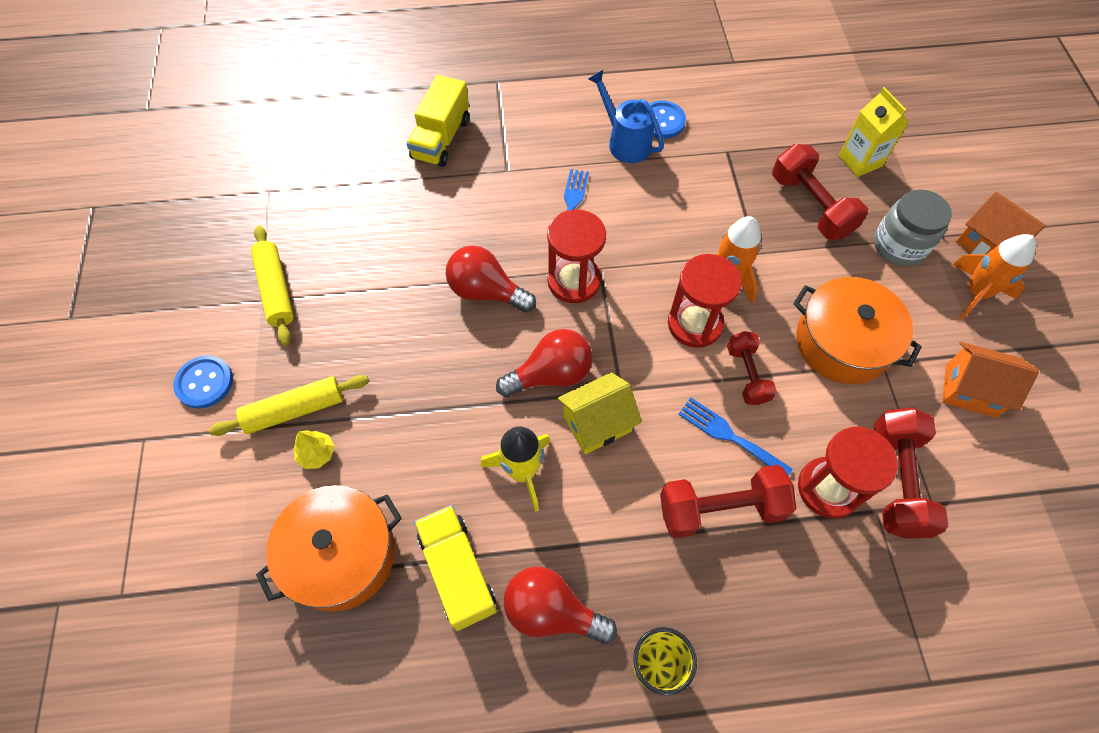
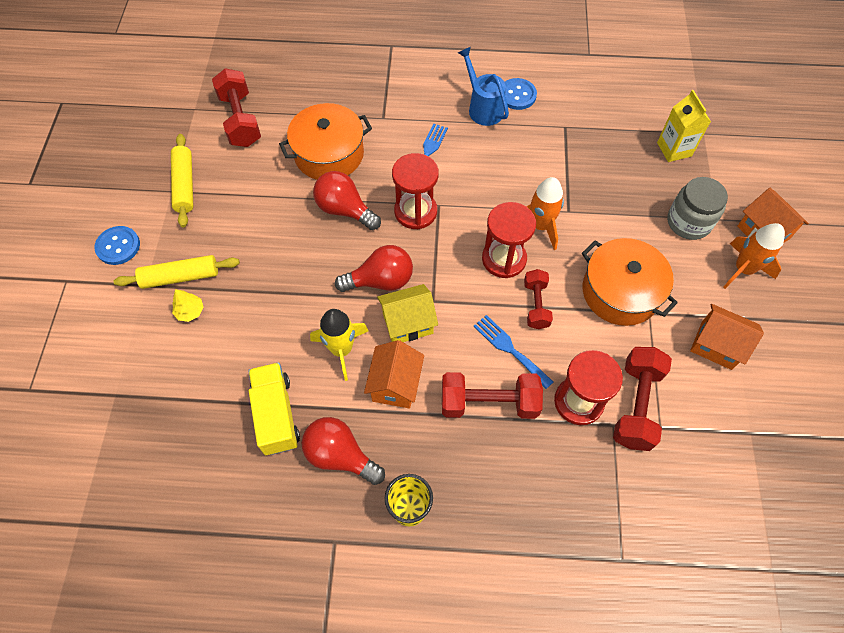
camera: 10 degrees right, 0 degrees up
(341, 555) = (192, 388): orange pot -> orange pot (329, 154)
(441, 139) = (336, 86): yellow truck -> none
(600, 505) = (395, 384): none -> orange house
(811, 206) = (623, 180): red dumbbell -> red dumbbell (240, 120)

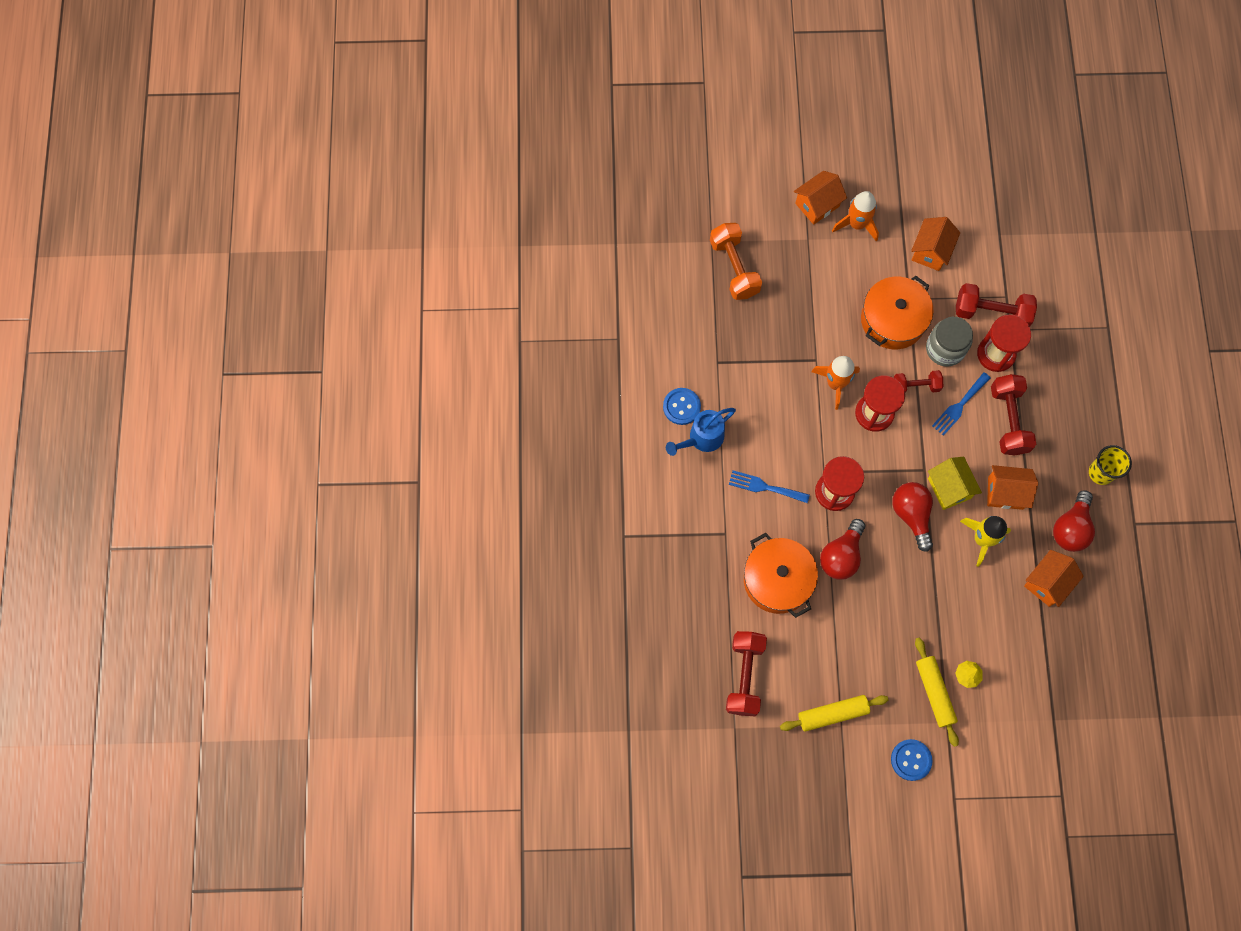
camera: 95 degrees left, 10 degrees up
(240, 120) = (744, 676): red dumbbell -> red dumbbell turned 60 degrees counterclockwise
(276, 415) = (1047, 583): yellow truck -> orange house
(674, 149) = (734, 268): yellow carton -> orange dumbbell
(688, 222) = (814, 262): grey jar -> grey jar (945, 348)

